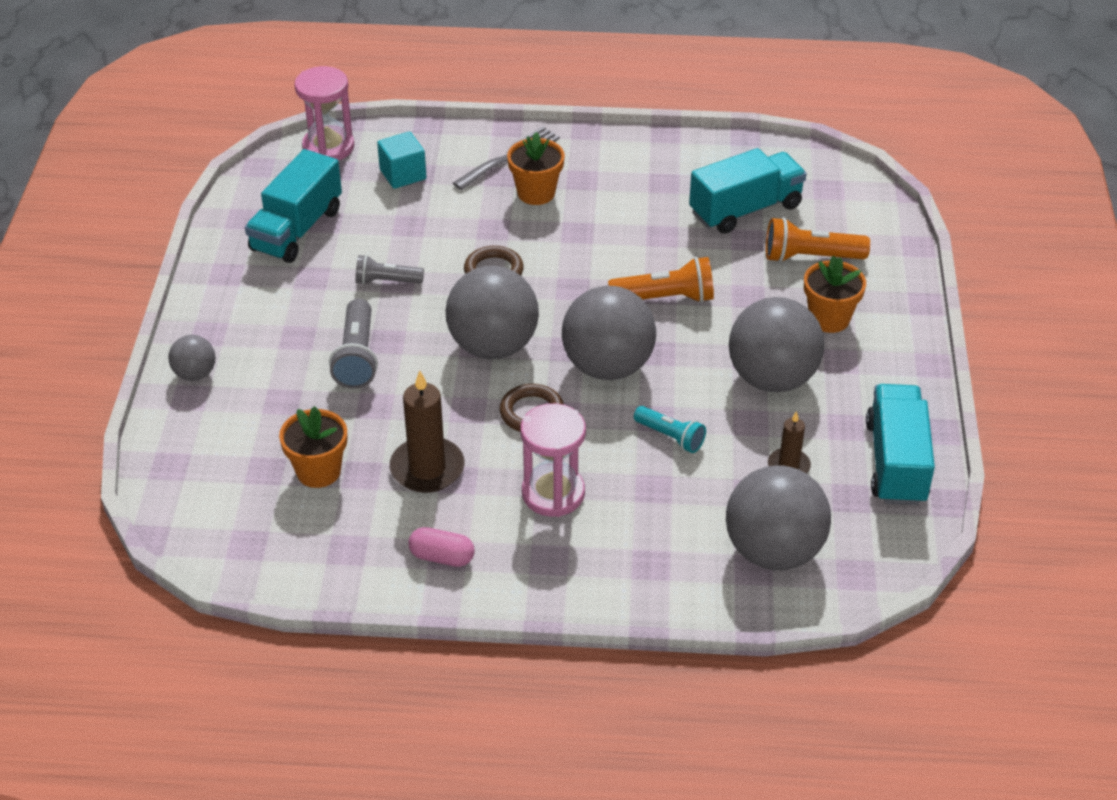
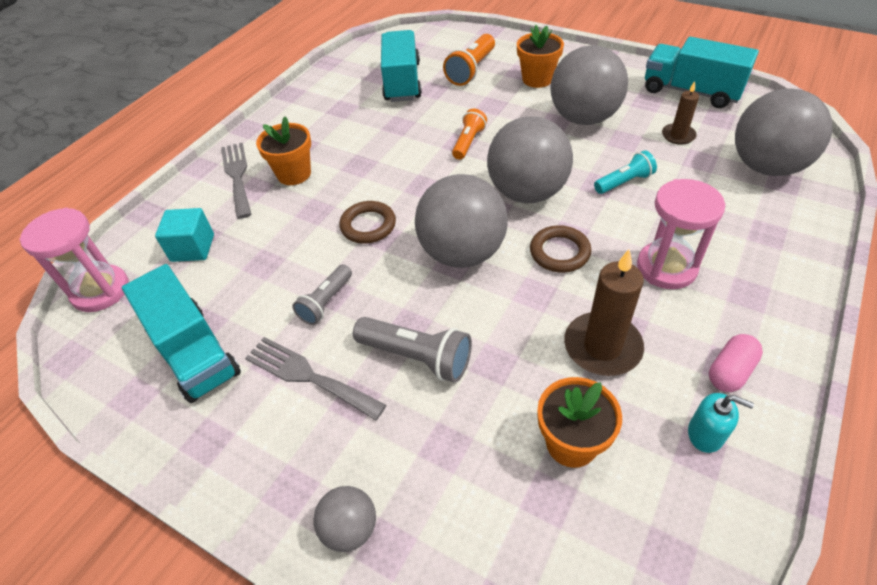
camera: 60 degrees left, 5 degrees up
(307, 302) = (308, 376): none -> grey fork
(366, 550) = (705, 434): none -> turquoise soap dispenser
(665, 298) = (468, 142): orange flashlight -> orange flashlight, size x0.66

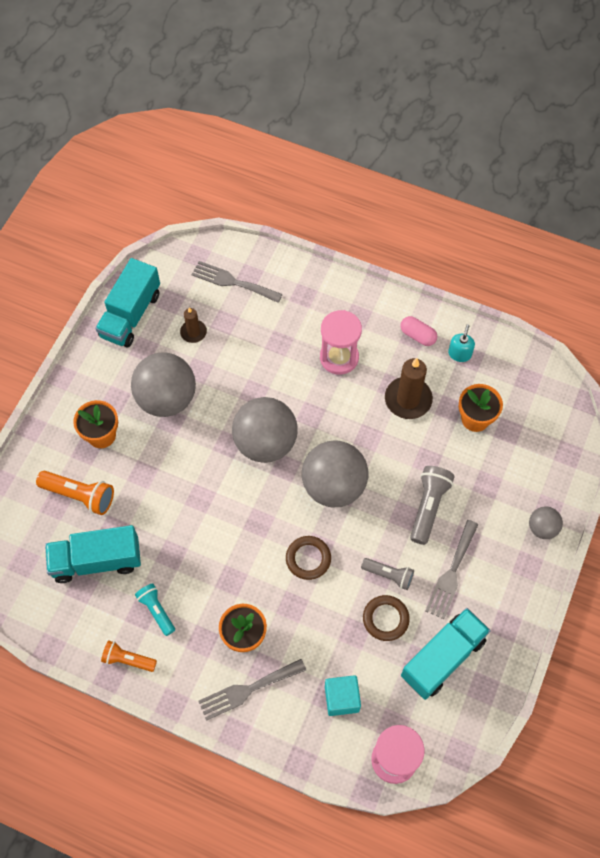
camera: 100 degrees left, 15 degrees up
(468, 142) = (199, 490): orange flashlight -> orange flashlight (128, 659)
(559, 252) = (329, 421): brown ring -> brown ring (385, 619)
(624, 182) = (252, 375): turquoise flashlight -> turquoise flashlight (156, 610)
(766, 166) = (232, 282): grey ball -> grey fork

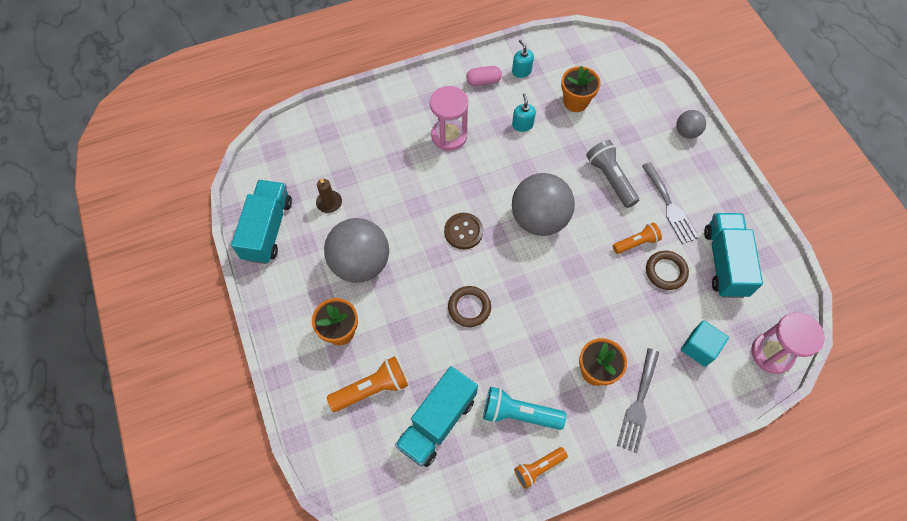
camera: 45 degrees left, 0 degrees up
(131, 315) = (268, 229): turquoise truck -> turquoise truck turned 150 degrees counterclockwise
(156, 610) = (519, 414): turquoise flashlight -> turquoise flashlight, size x1.52
(232, 282) = (320, 146): grey fork -> none
(265, 443) = (463, 231): grey ball -> brown button
(308, 559) = (577, 280): brown ring -> brown ring (469, 307)
(389, 575) = (636, 243): grey flashlight -> orange flashlight
(408, 399) = (522, 125): brown candle -> turquoise soap dispenser

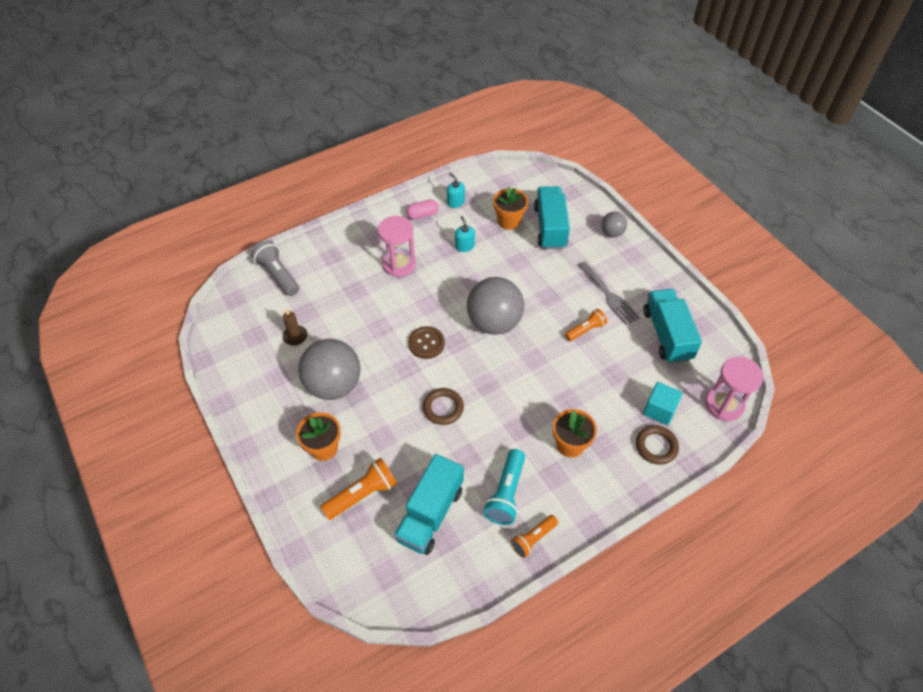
camera: 10 degrees left, 10 degrees down
(268, 229) = (239, 368): turquoise truck -> turquoise truck (550, 227)
(519, 414) = (506, 493): turquoise flashlight -> turquoise flashlight turned 75 degrees counterclockwise
(610, 179) = (552, 280): grey flashlight -> grey flashlight (278, 275)
(638, 404) = (614, 467): grey fork -> none
(666, 271) = (616, 350): brown ring -> brown ring (656, 446)

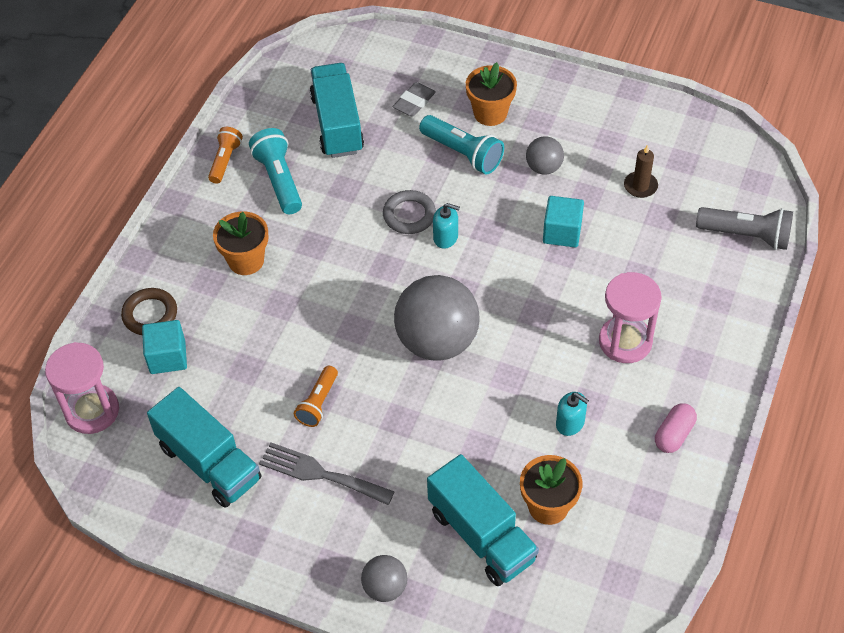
camera: 145 degrees right, 0 degrees up
(334, 385) = (544, 167): grey ball -> grey ball, size x0.49
(362, 494) = (414, 102): orange flashlight -> grey eraser
(367, 338) = (562, 232): none -> turquoise cube
(370, 429) = (463, 153): none -> turquoise flashlight
(426, 343) = (492, 268): brown button -> none
(443, 408) = (409, 215): brown ring -> grey ring
(455, 202) = (651, 488): turquoise soap dispenser -> turquoise soap dispenser (445, 237)

